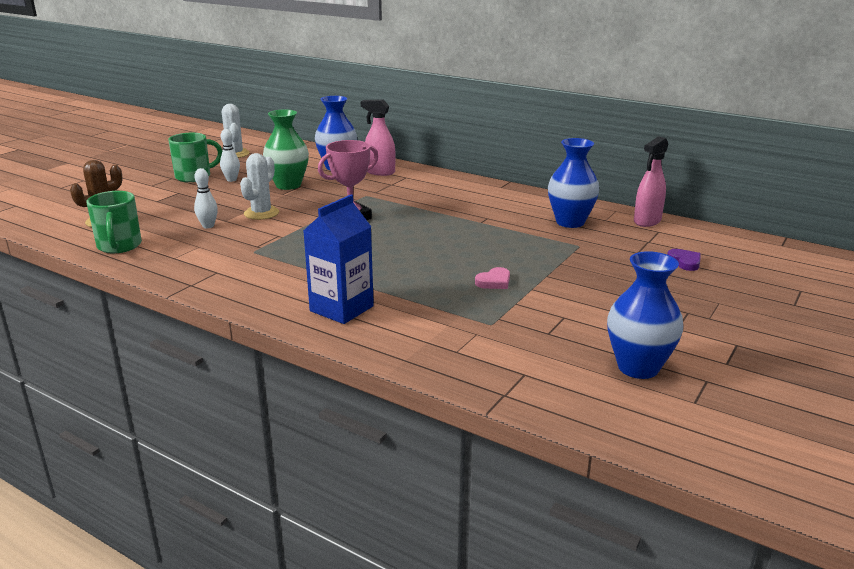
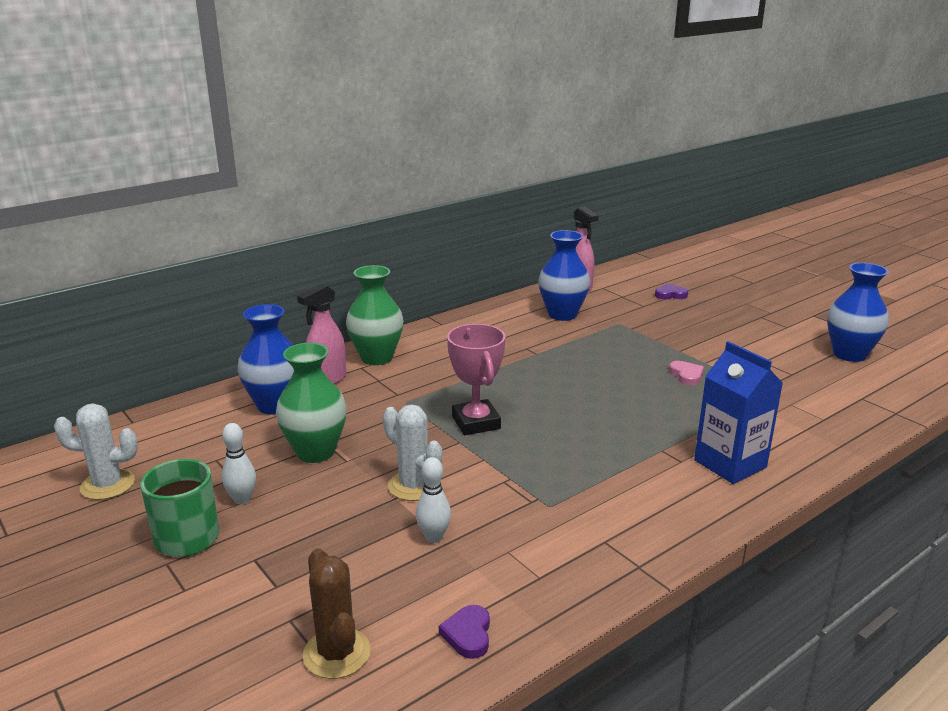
camera: 70 degrees left, 0 degrees up
(119, 246) = (468, 634): green mug -> purple heart
(424, 178) = (376, 358): none -> green vase

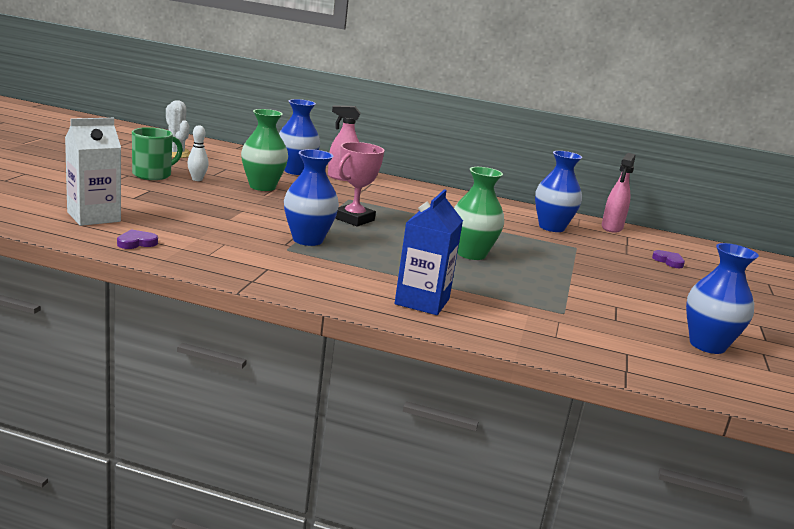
camera: 50 degrees right, 5 degrees down
(336, 653) = (94, 217): brown cactus -> white carton
(376, 358) = (389, 185): green vase -> green vase (471, 254)
(414, 486) = (260, 213): white cactus -> none
(434, 537) = (215, 224): white bowling pin -> none
(526, 479) = (307, 240): none -> blue vase
(686, 375) = (534, 277): pink heart -> none

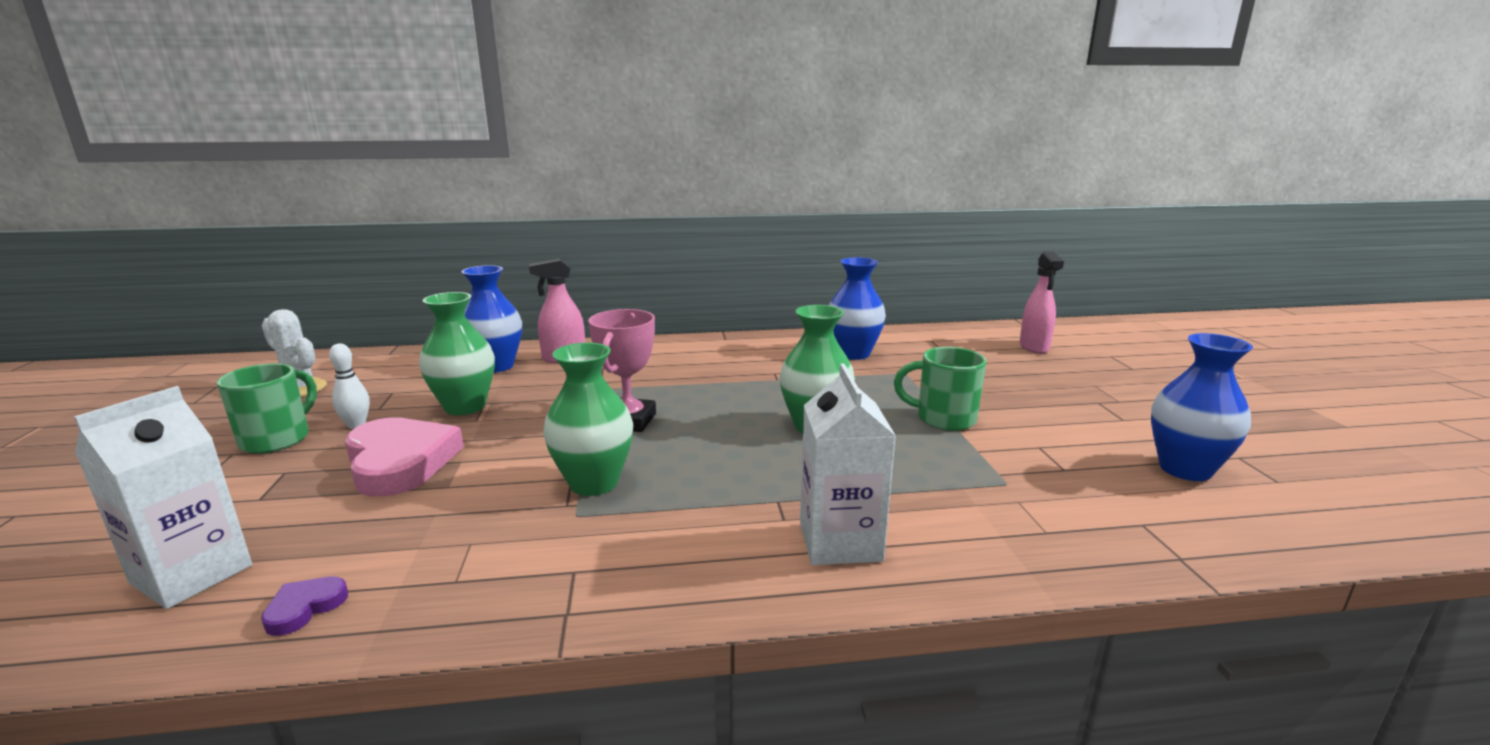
camera: 20 degrees left, 0 degrees up
(210, 202) = (400, 462): none -> pink heart
(307, 240) = (594, 483): blue vase -> green vase
(422, 301) = (840, 541): blue carton -> white carton
(567, 275) = (943, 419): none -> green mug
(611, 228) = (906, 334): pink spray bottle -> pink spray bottle (1034, 347)
(668, 261) = (1003, 360): purple heart -> none

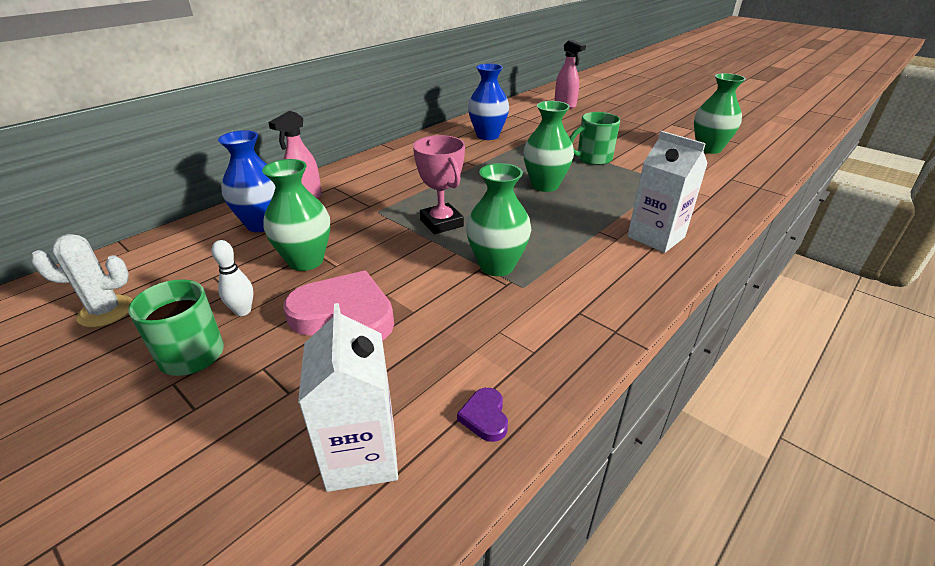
camera: 40 degrees left, 15 degrees up
(1185, 469) = (708, 149): blue vase -> green vase

